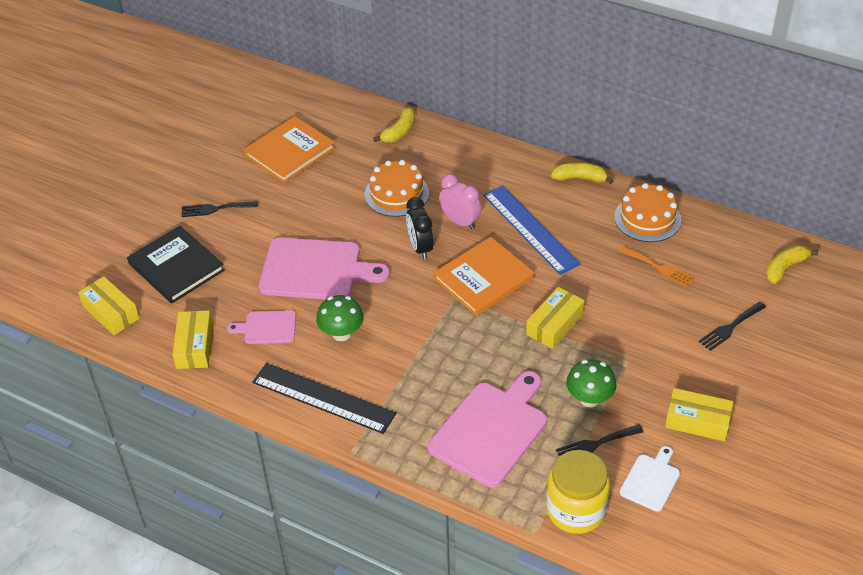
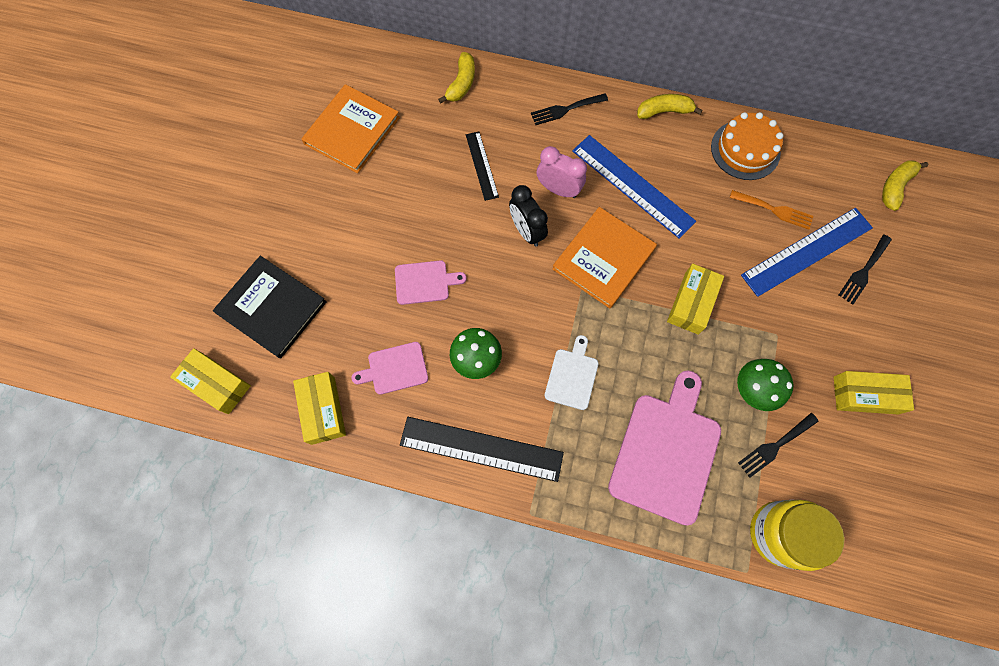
camera: 15 degrees left, 25 degrees up
(215, 209) = (293, 222): black fork -> black fork (565, 109)
(315, 270) = (425, 282): pink cutting board -> pink cutting board, size x0.52
(396, 193) = (482, 165): orange cake -> black ruler
(651, 480) = (842, 479): white cutting board -> white cutting board (572, 376)
(679, 303) = (806, 251): none -> blue ruler

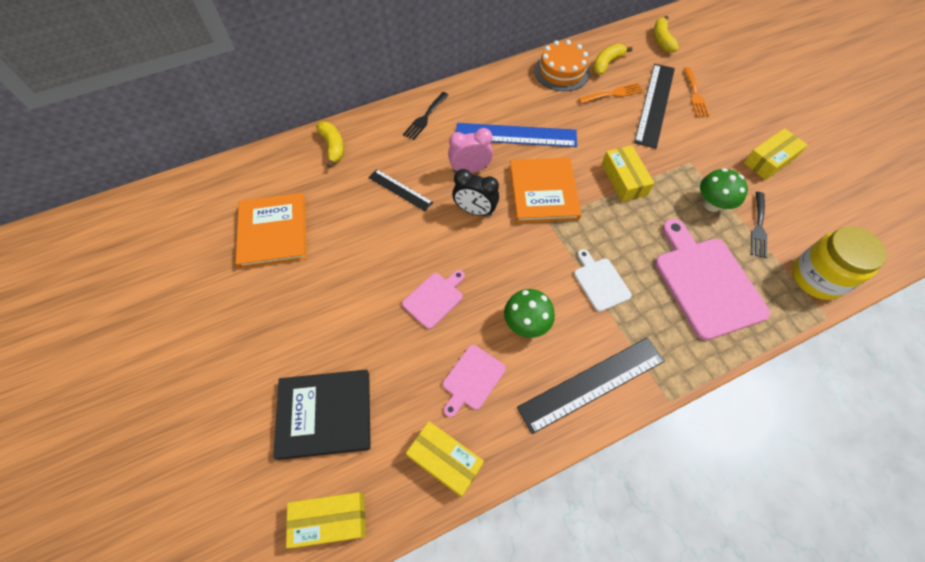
camera: 40 degrees left, 10 degrees down
(664, 111) = (490, 80): yellow banana -> yellow banana (606, 63)
(806, 251) = (654, 104): blue ruler -> black ruler
(864, 271) = (695, 94): black fork -> orange fork

